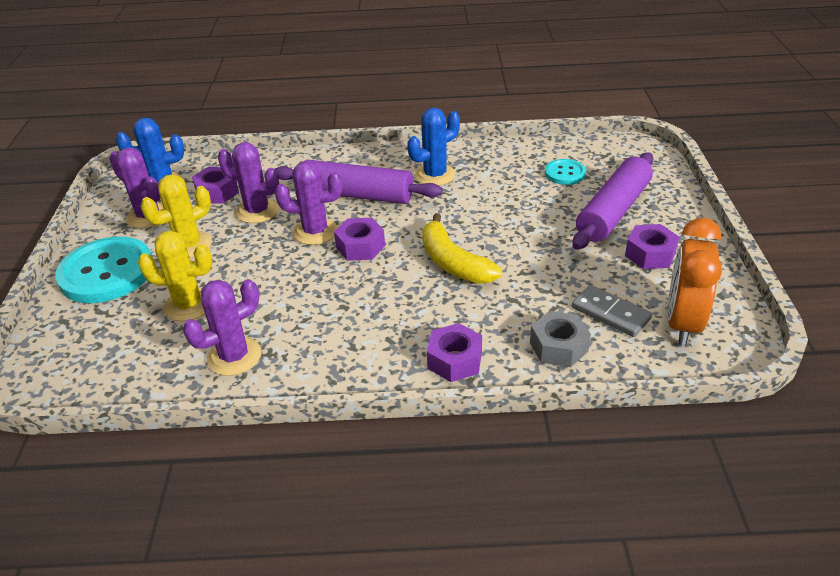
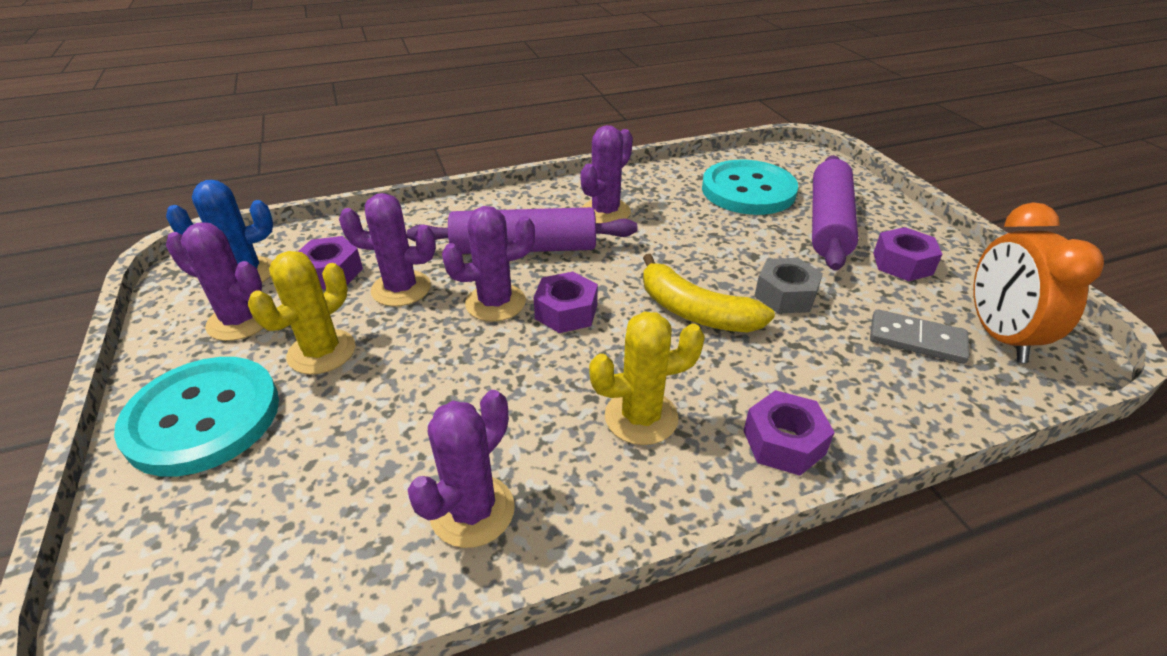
camera: 20 degrees left, 0 degrees up
(189, 305) = (361, 442): yellow cactus -> yellow cactus (641, 417)
(435, 175) = (605, 212): blue cactus -> purple cactus
(558, 347) = (893, 394): grey nut -> grey nut (785, 295)
(565, 173) = (748, 190): turquoise button -> turquoise button, size x1.98

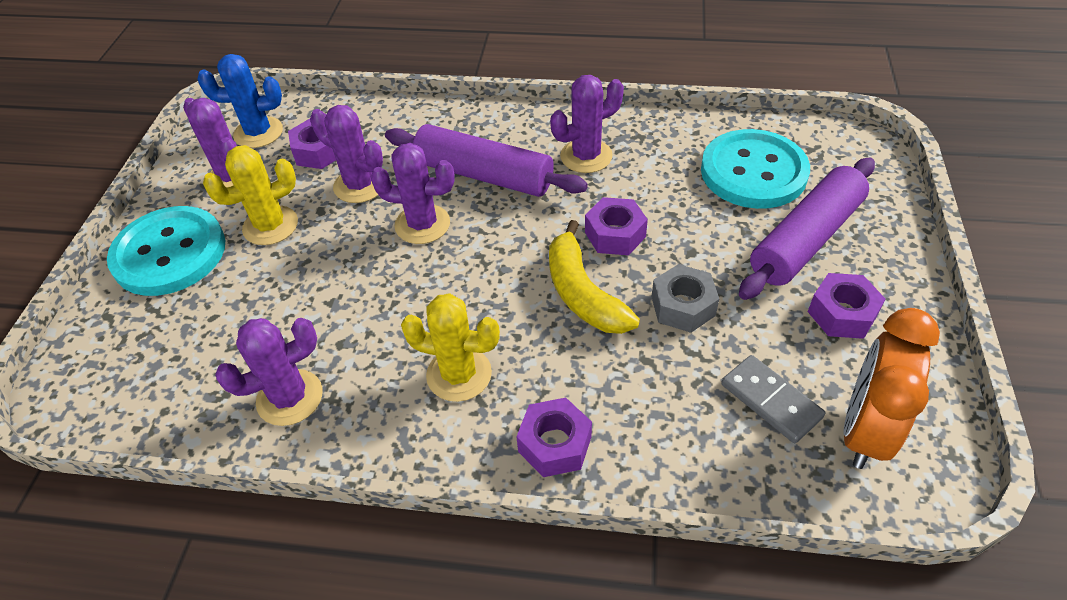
camera: 30 degrees right, 10 degrees up
(566, 312) = (472, 253): purple nut -> purple nut (615, 234)

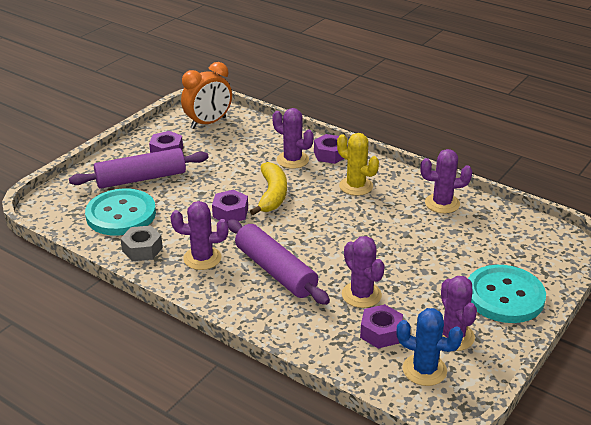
camera: 155 degrees left, 15 degrees down
(270, 226) = (432, 290): yellow cactus -> none
(422, 224) = (334, 256): purple cactus -> purple cactus (292, 160)
(683, 306) = (231, 175): grey nut -> grey nut (142, 249)
(770, 401) = (232, 139): grey domino -> none

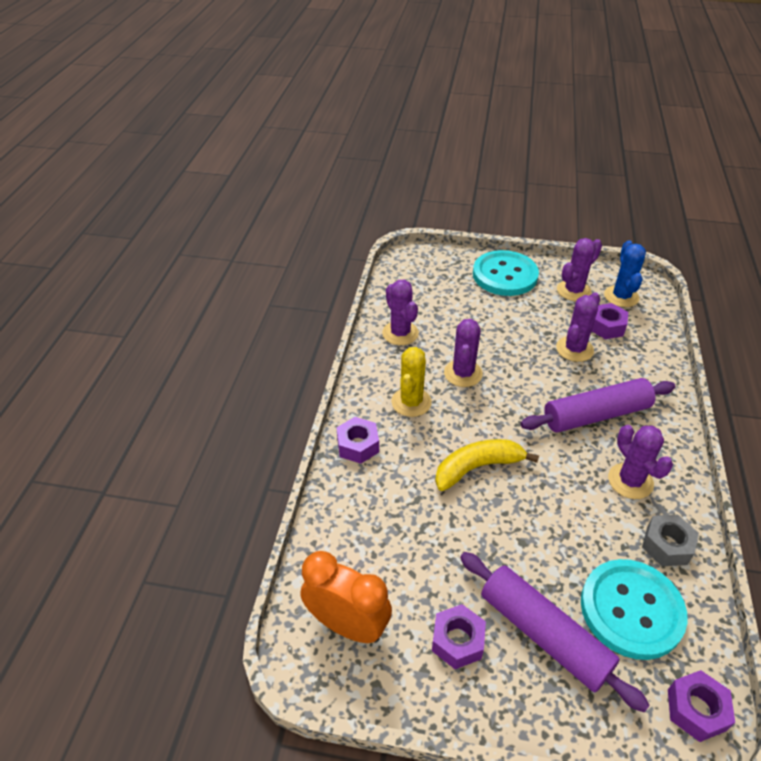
camera: 115 degrees left, 10 degrees up
(230, 212) = (538, 492): purple nut -> purple nut (696, 709)
(275, 271) = (596, 415): purple rolling pin -> purple rolling pin turned 45 degrees clockwise
(292, 160) = (391, 477): purple cactus -> purple cactus (463, 373)

